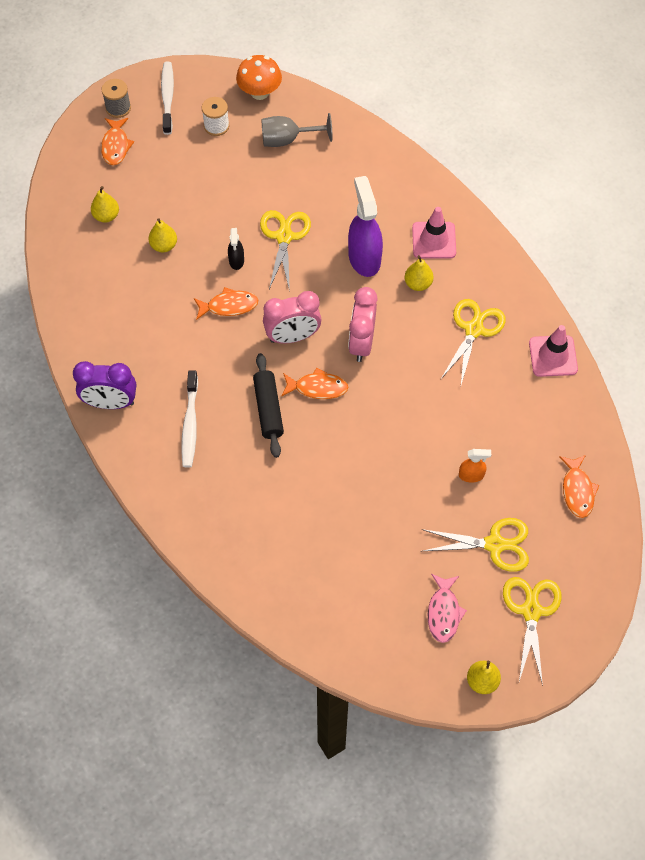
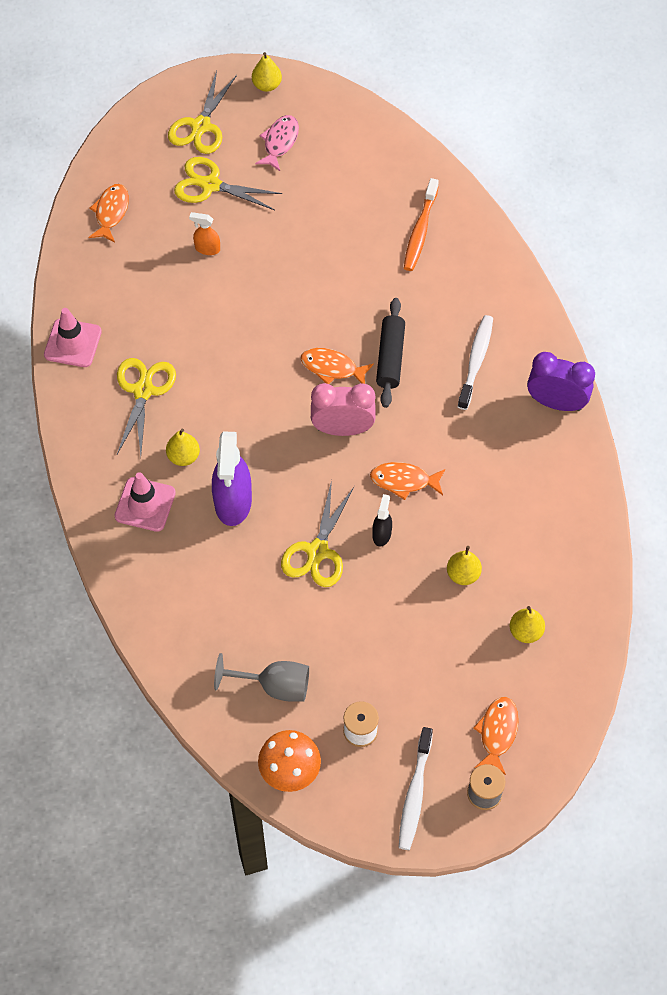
camera: 165 degrees left, 0 degrees up
(273, 544) = (420, 231): none -> orange toothbrush
(361, 343) = (270, 404): pink clock -> none
(474, 329) = (143, 390): yellow scissors -> yellow scissors turned 150 degrees clockwise

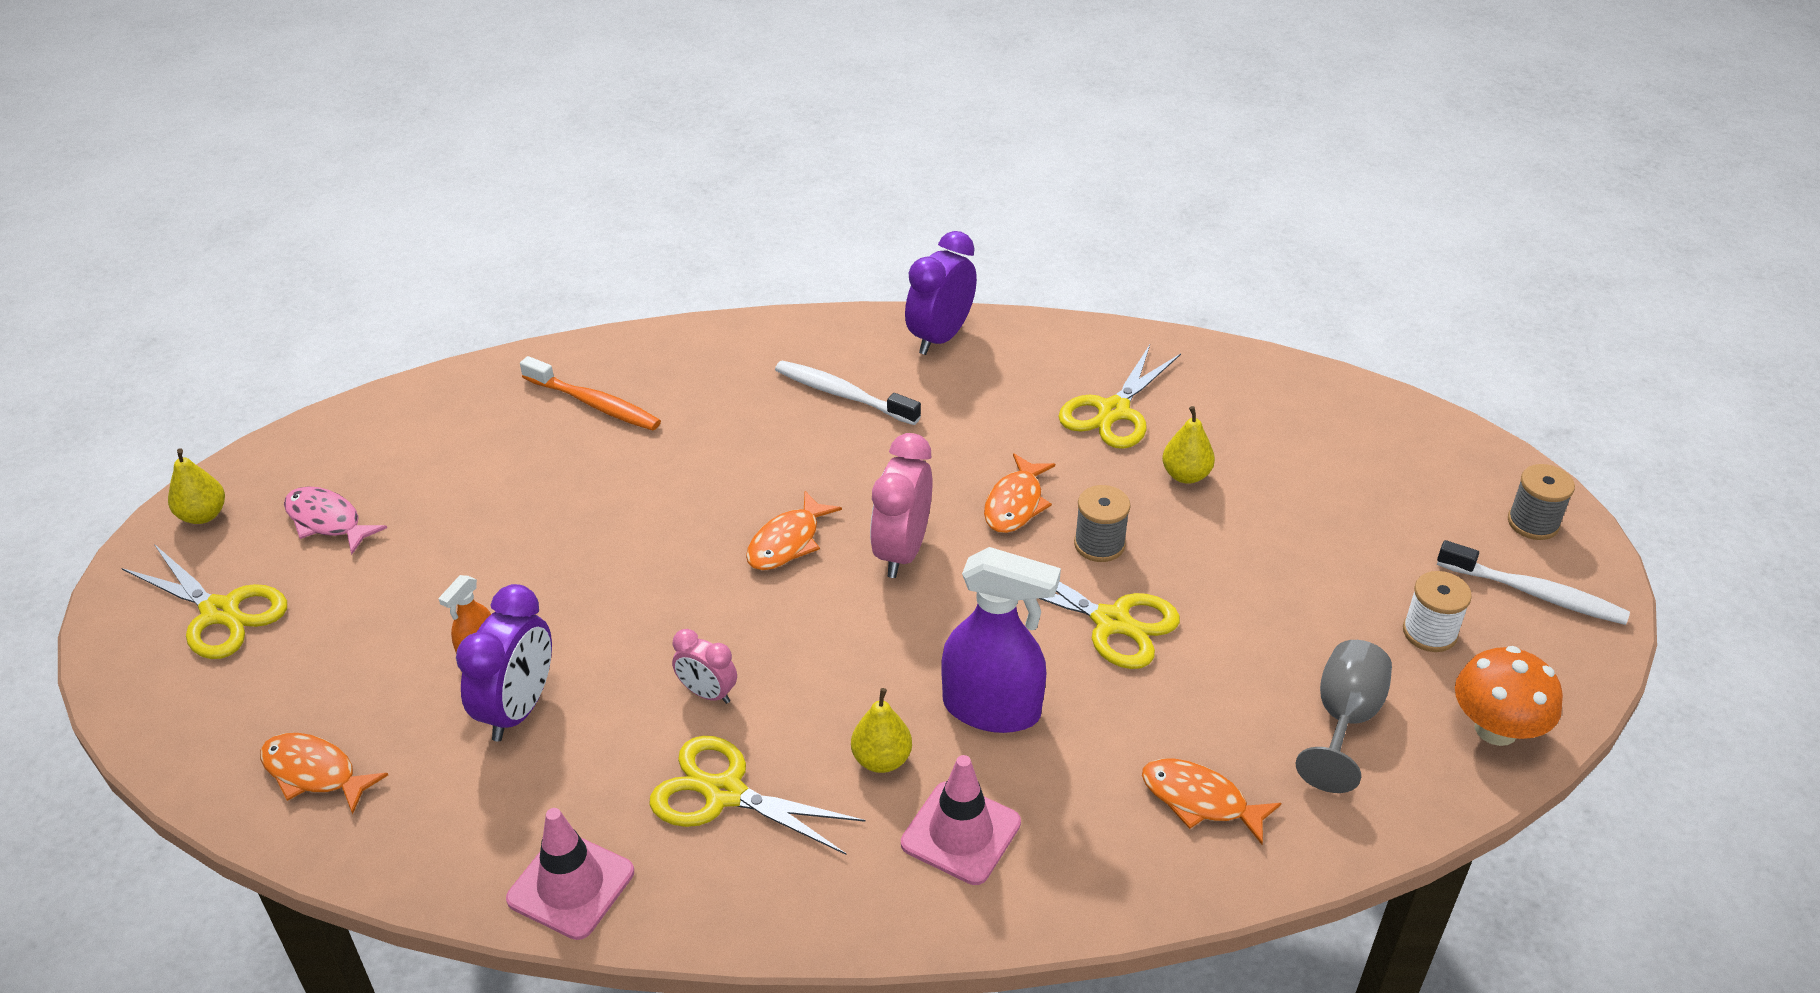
camera: 75 degrees left, 20 degrees down
(173, 281) = (518, 709): none -> purple clock
(207, 363) = (707, 693): none -> pink clock
(210, 185) = (351, 622): yellow scissors -> yellow scissors (1113, 411)
(382, 534) = (1099, 544): black spray bottle -> grey spool
(390, 357) = (798, 476): black rolling pin -> none
(497, 732) = (1439, 492): orange fish -> orange fish (1200, 800)
(525, 631) = (1286, 435): yellow pear -> none

